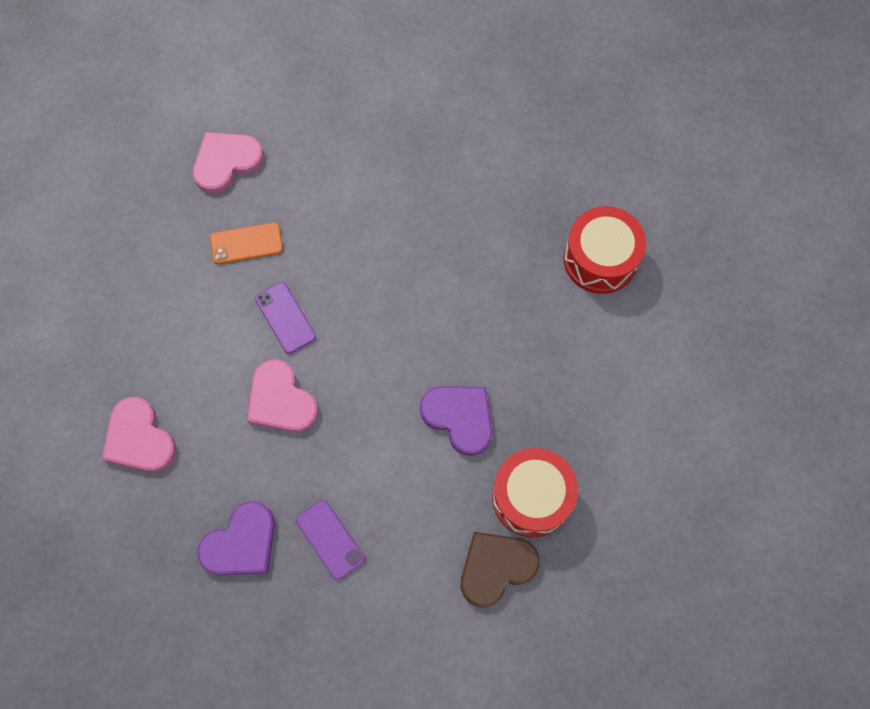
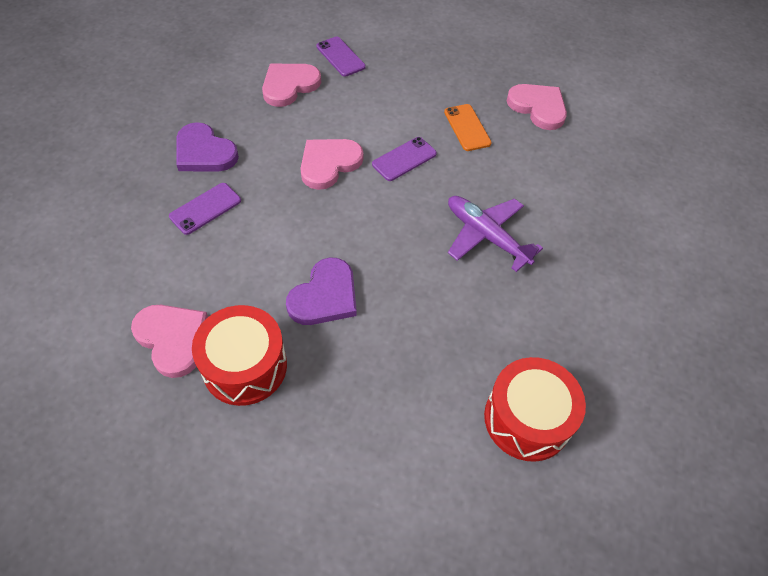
camera: 80 degrees right, 15 degrees down
(95, 371) = (340, 57): none -> purple phone
(403, 253) = (486, 236): none -> purple plane
(496, 567) = (172, 339): brown heart -> pink heart

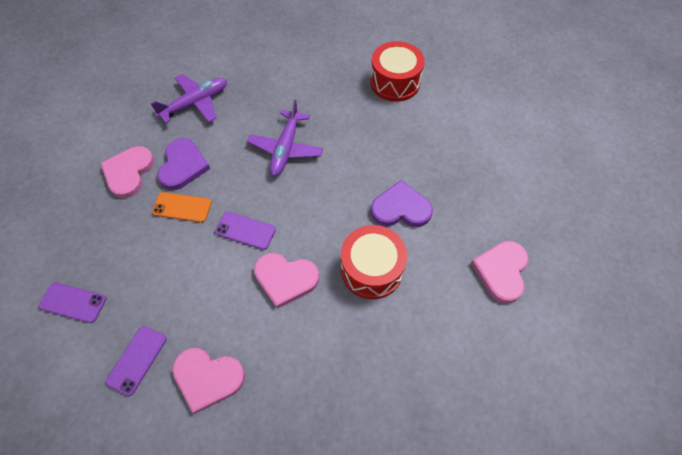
camera: 120 degrees left, 5 degrees up
(204, 152) = (340, 387): purple heart -> purple heart (183, 166)
(205, 208) = (393, 336): purple phone -> purple phone (73, 302)
(245, 366) = (480, 219): red drum -> red drum (371, 269)
(467, 127) = (182, 207): orange phone -> orange phone turned 60 degrees clockwise
(610, 188) = (195, 103): none -> purple plane

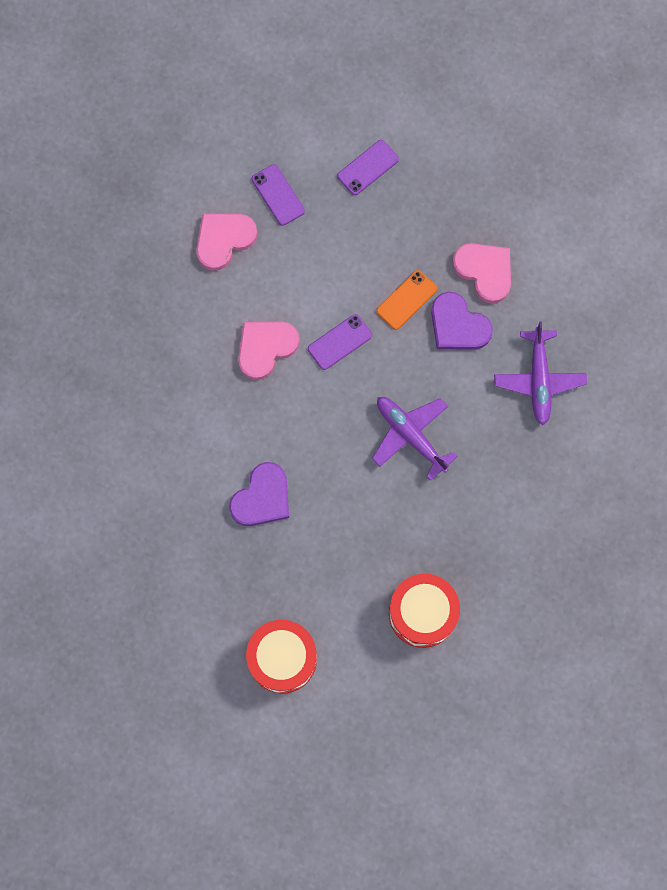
camera: 125 degrees right, 15 degrees up
(371, 269) = (221, 426): red drum -> red drum (282, 658)
(501, 271) = (136, 537): pink heart -> none

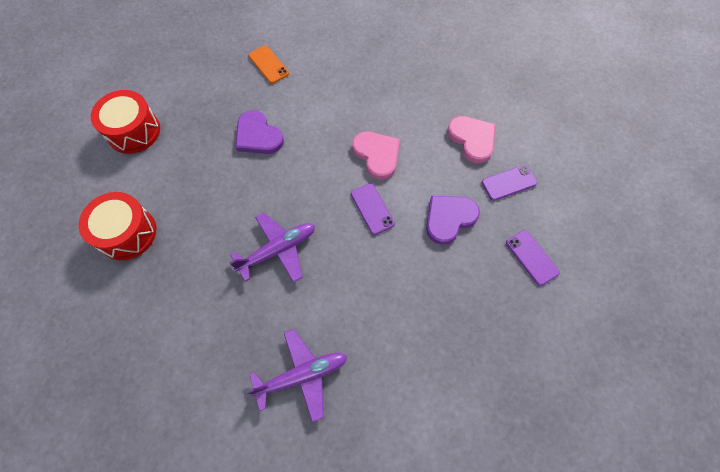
camera: 100 degrees right, 10 degrees down
(406, 300) = (401, 268): orange phone -> orange phone (268, 64)
(458, 325) = (370, 309): purple heart -> purple heart (449, 218)
(484, 271) = (420, 344): pink heart -> none
(539, 380) = (302, 375): purple plane -> purple plane turned 150 degrees clockwise

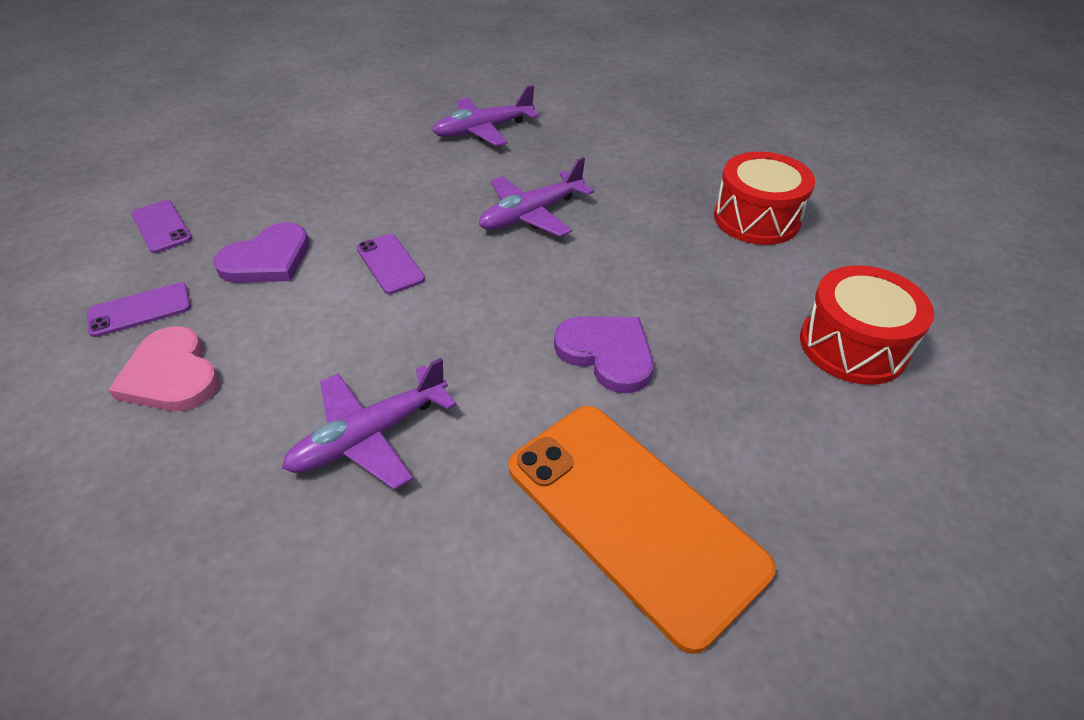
camera: 175 degrees right, 20 degrees down
(268, 64) = (633, 516): orange phone -> orange phone, size x2.18
(372, 102) = (370, 436): none -> purple plane
(377, 155) = (371, 336): pink heart -> none

